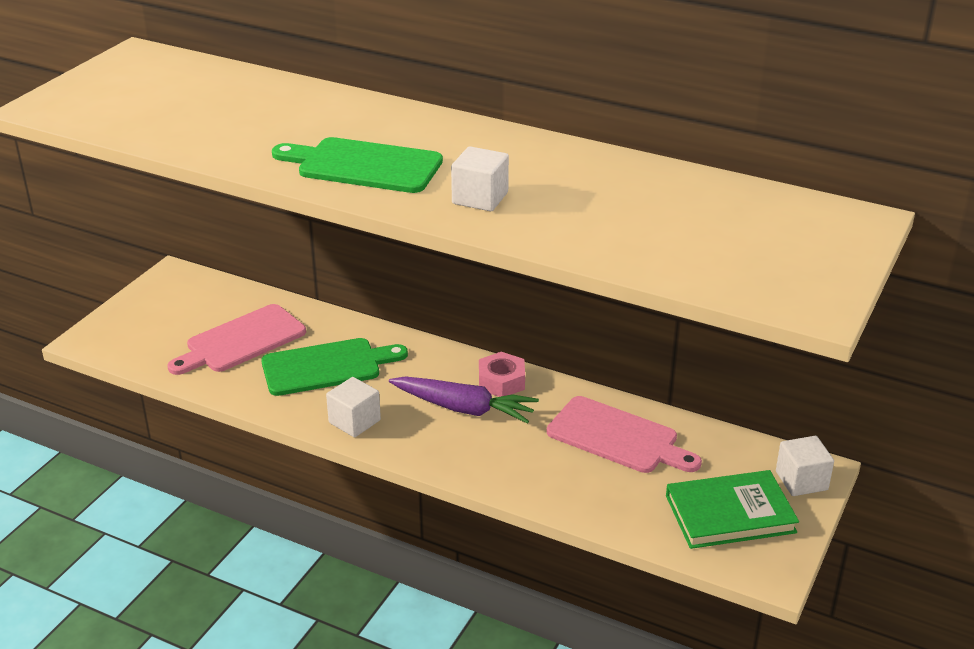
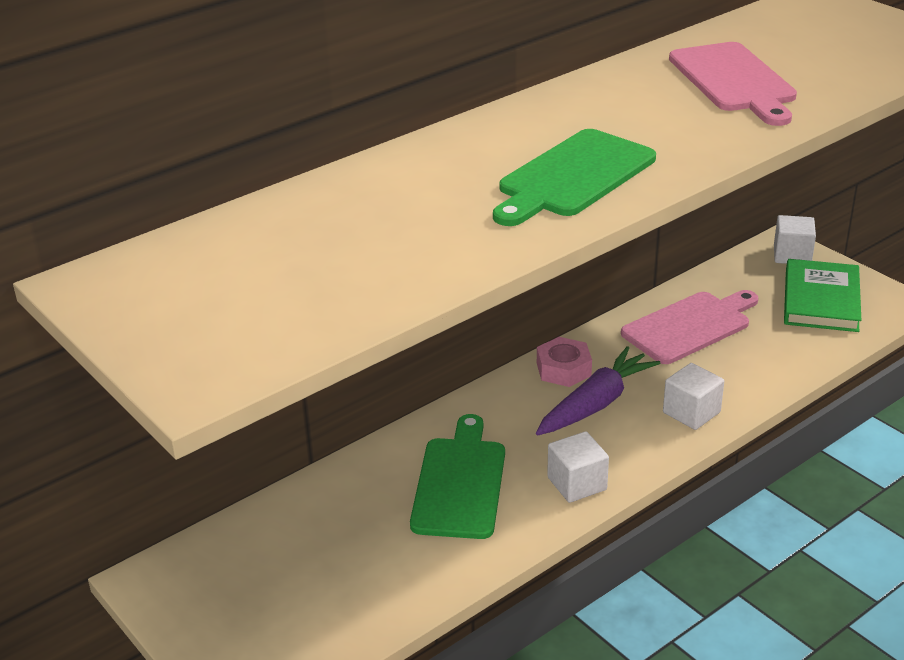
camera: 65 degrees left, 0 degrees up
(241, 341) = (358, 542): pink cutting board -> pink cutting board (734, 81)
(480, 198) = (688, 131): white cube -> white cube (691, 412)

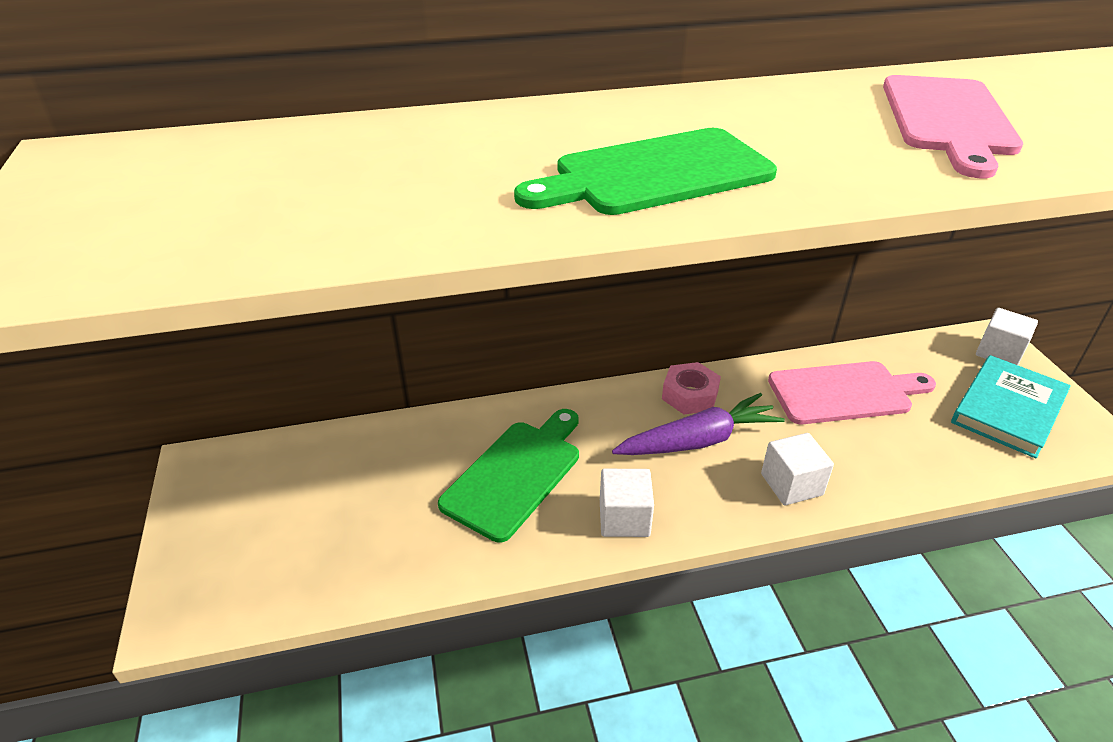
camera: 25 degrees right, 5 degrees up
(821, 300) = (1007, 409): green book -> turquoise book

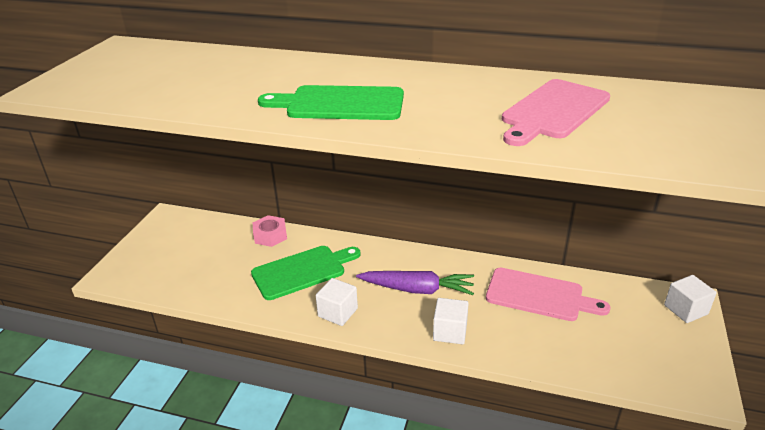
camera: 30 degrees right, 5 degrees down
(690, 395) = (436, 264): pink nut -> pink nut (270, 235)
(1007, 409) = (650, 345): turquoise book -> none

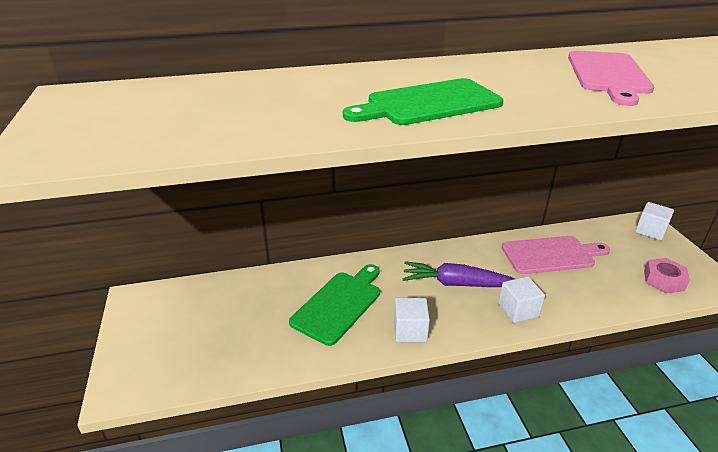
camera: 30 degrees left, 0 degrees up
(270, 235) = (273, 281): pink nut -> pink nut (664, 280)
(417, 289) = (457, 284): purple carrot -> purple carrot turned 150 degrees counterclockwise

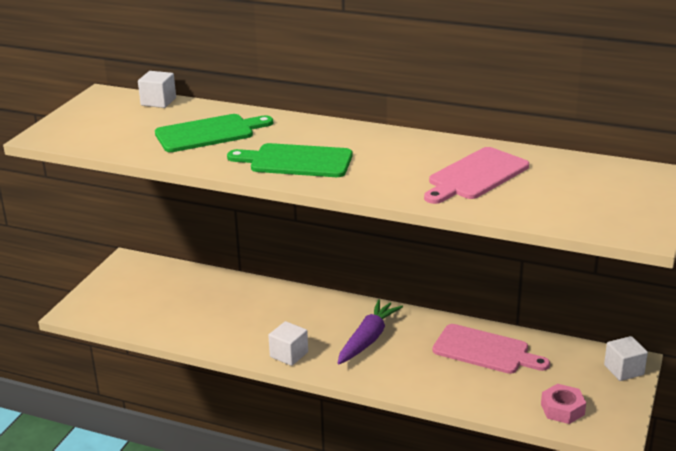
camera: 35 degrees right, 5 degrees down
(339, 304) = (259, 317): green cutting board -> green cutting board (209, 133)
(457, 284) = (368, 339): purple carrot -> purple carrot turned 75 degrees clockwise
(518, 310) = (392, 376): white cube -> white cube (158, 102)

